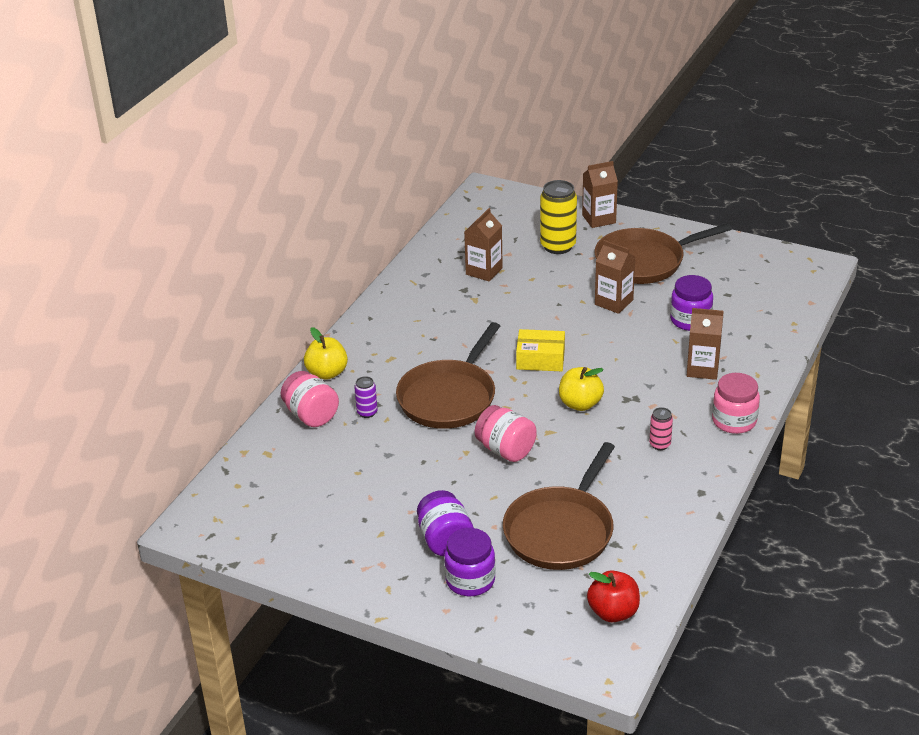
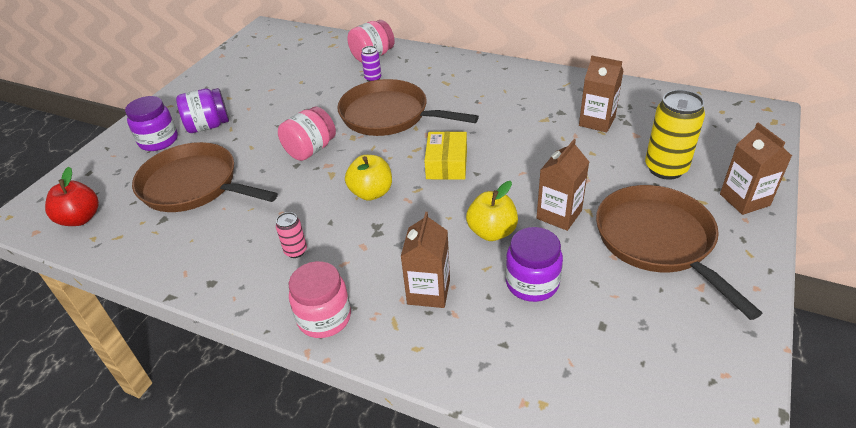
camera: 90 degrees right, 5 degrees up
(327, 373) = (426, 57): yellow apple -> yellow apple (492, 232)

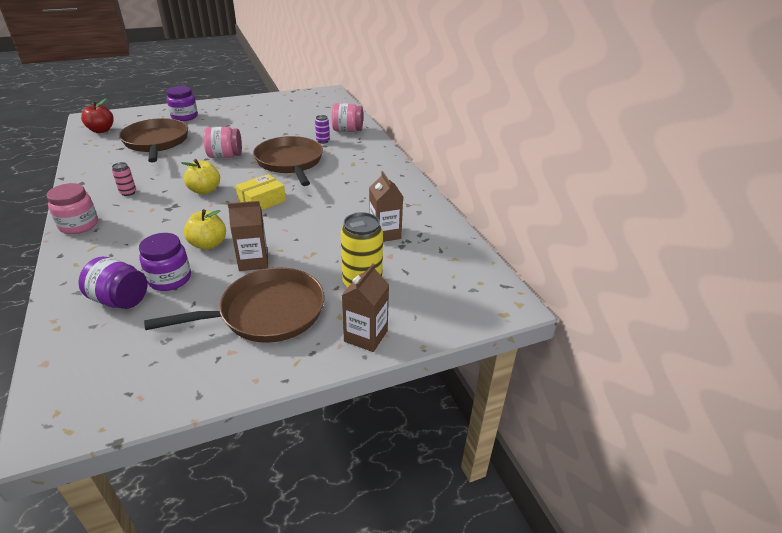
camera: 40 degrees right, 5 degrees down
(208, 126) = (213, 122): purple jar -> purple jar (120, 300)
(428, 291) = (129, 247): brown carton -> none
(657, 240) = (267, 312): brown pan -> brown pan turned 45 degrees clockwise

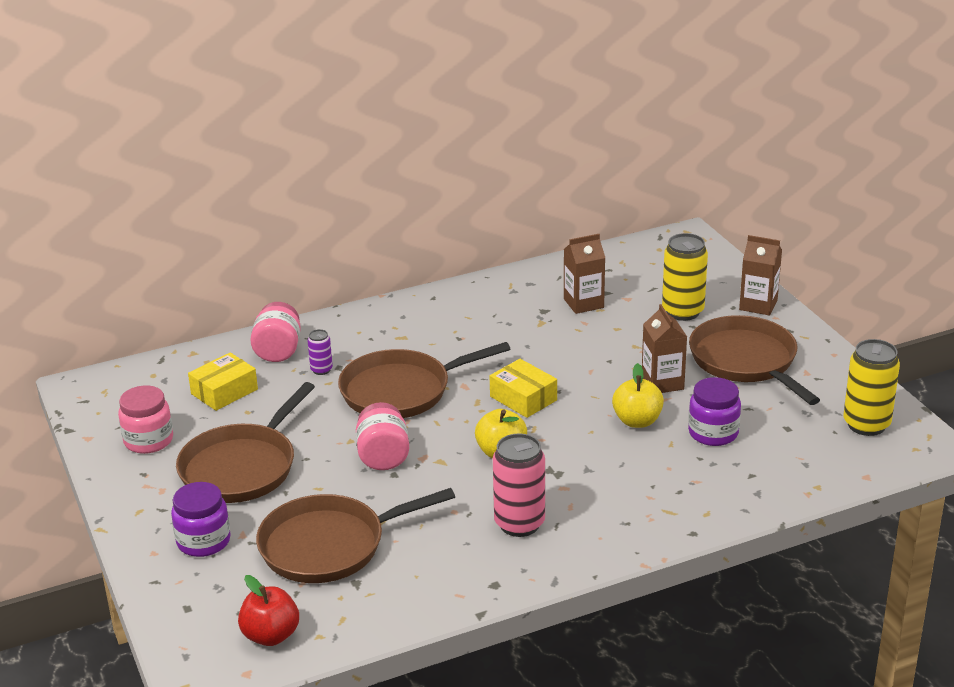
camera: 90 degrees left, 5 degrees down
(79, 225) = (619, 541): pink jar -> pink jar (148, 441)
(120, 300) = (760, 458): purple jar -> none
(120, 380) = (866, 424): none -> yellow can
(128, 192) = (519, 524): pink can -> pink can, size x1.97
(238, 123) = (242, 468): none -> brown pan
(311, 119) = (224, 391): none -> yellow box

